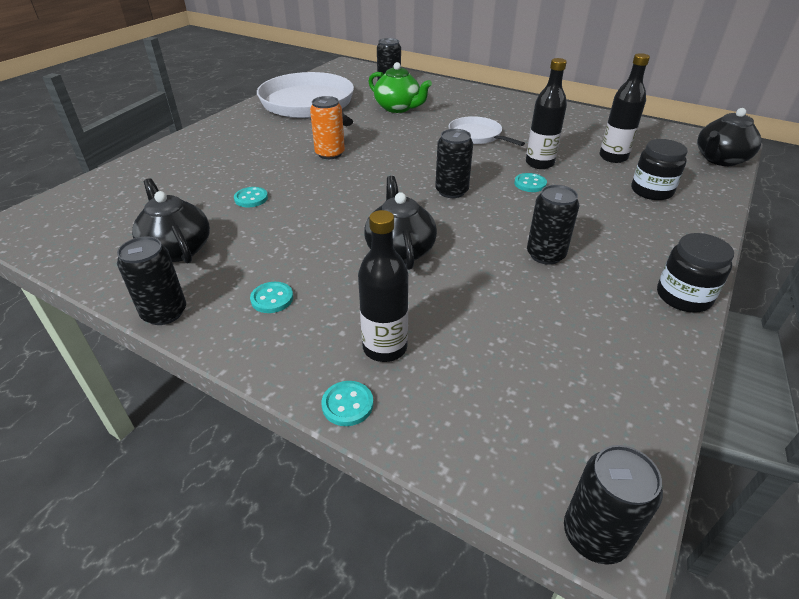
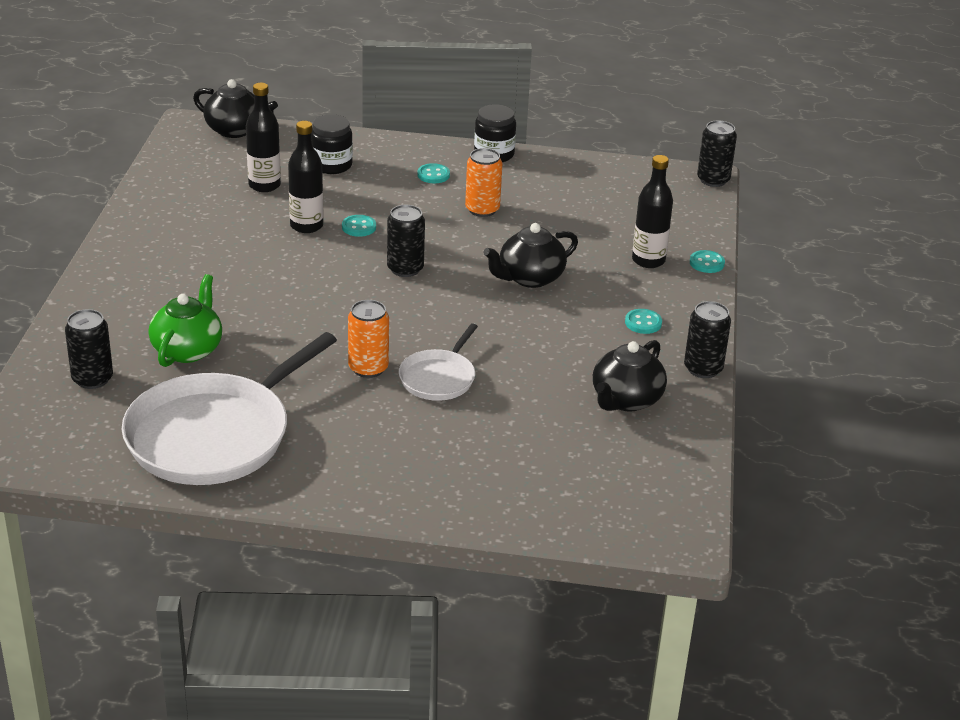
camera: 115 degrees left, 5 degrees down
(251, 198) = (508, 390): turquoise button -> turquoise button (433, 175)
(477, 136) = (253, 273): white pan -> white pan (439, 378)
(545, 255) = (482, 209): black can -> orange can

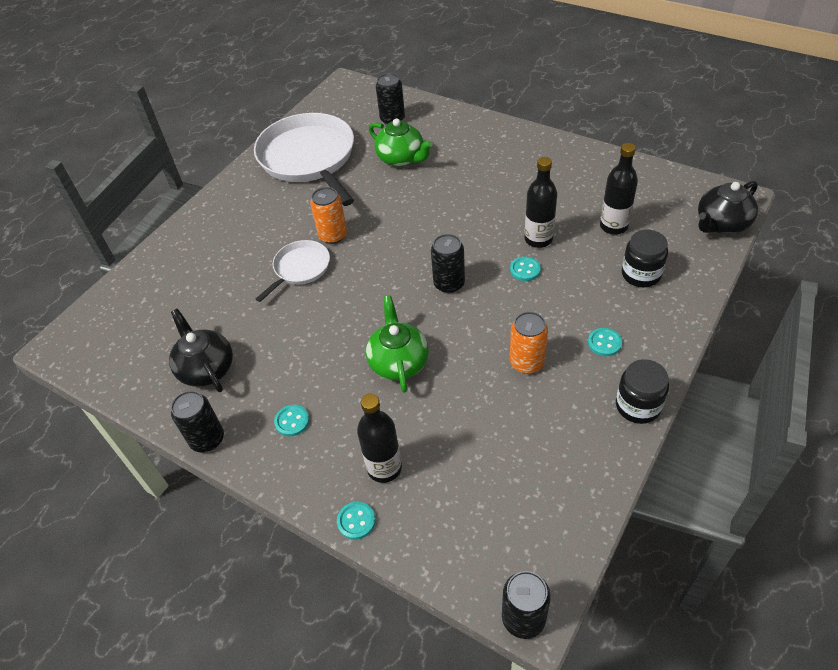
camera: 120 degrees right, 15 degrees up
(439, 378) = (300, 268): white pan -> white pan turned 75 degrees clockwise
(530, 278) = (398, 362): black teapot -> green teapot

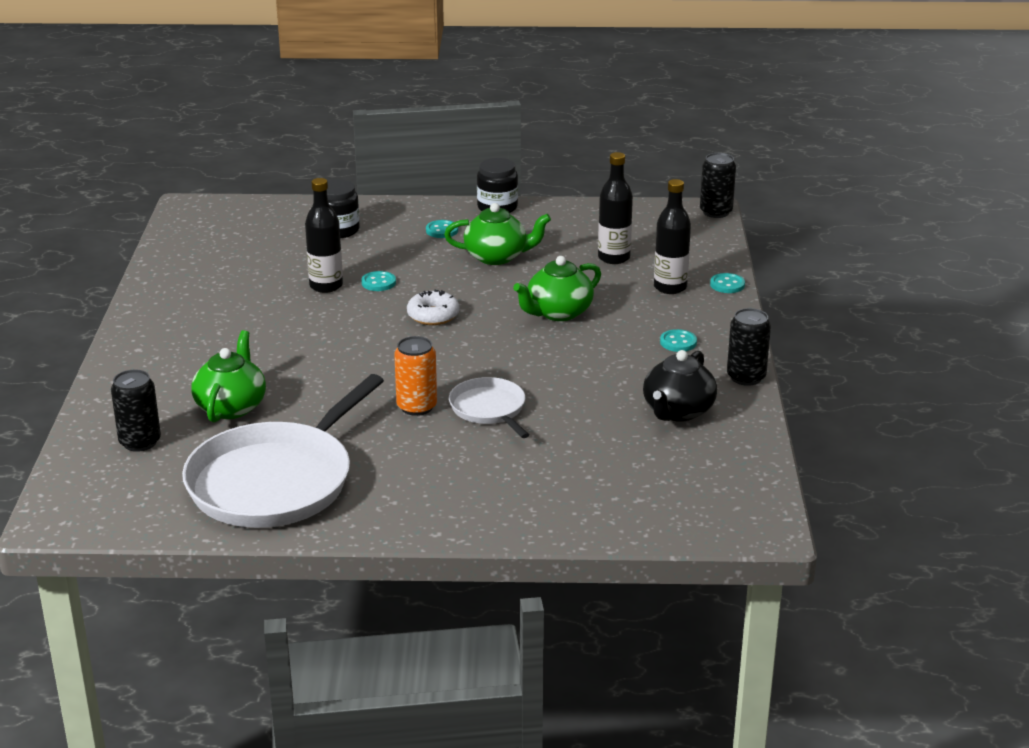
camera: 125 degrees left, 20 degrees down
(300, 268) = (489, 409): white pan -> white pan turned 60 degrees clockwise
(449, 284) = (433, 315): black can -> white donut
(526, 362) = (497, 257): orange can -> green teapot
(613, 226) = (276, 254): black bottle -> black bottle (614, 258)
(721, 224) = (236, 207): black teapot -> none

